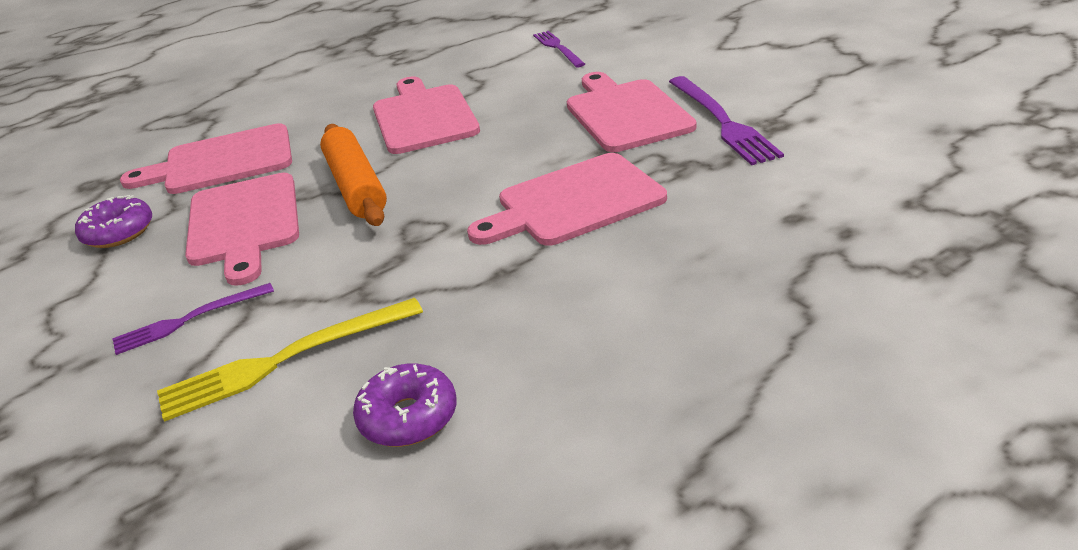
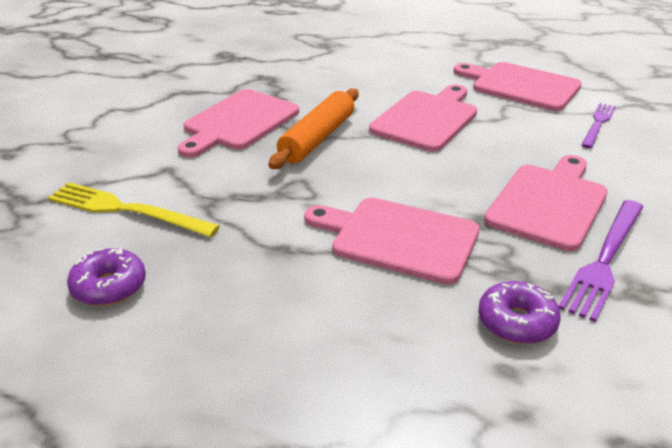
camera: 45 degrees right, 0 degrees up
(118, 232) = (191, 89): purple donut -> purple donut (516, 322)
(189, 320) = (135, 157): purple fork -> none
(222, 161) = (291, 79): pink cutting board -> pink cutting board (521, 86)

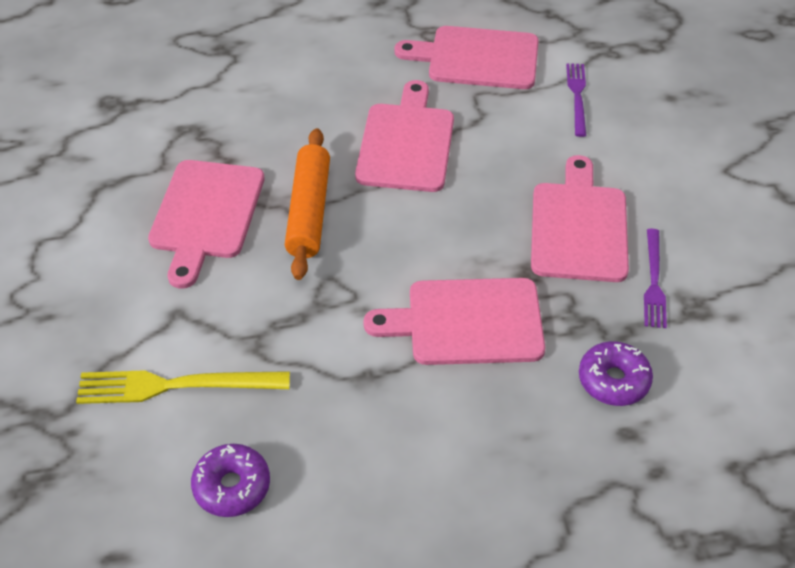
camera: 25 degrees left, 15 degrees up
(604, 260) = (654, 281): purple fork -> purple fork, size x0.64

